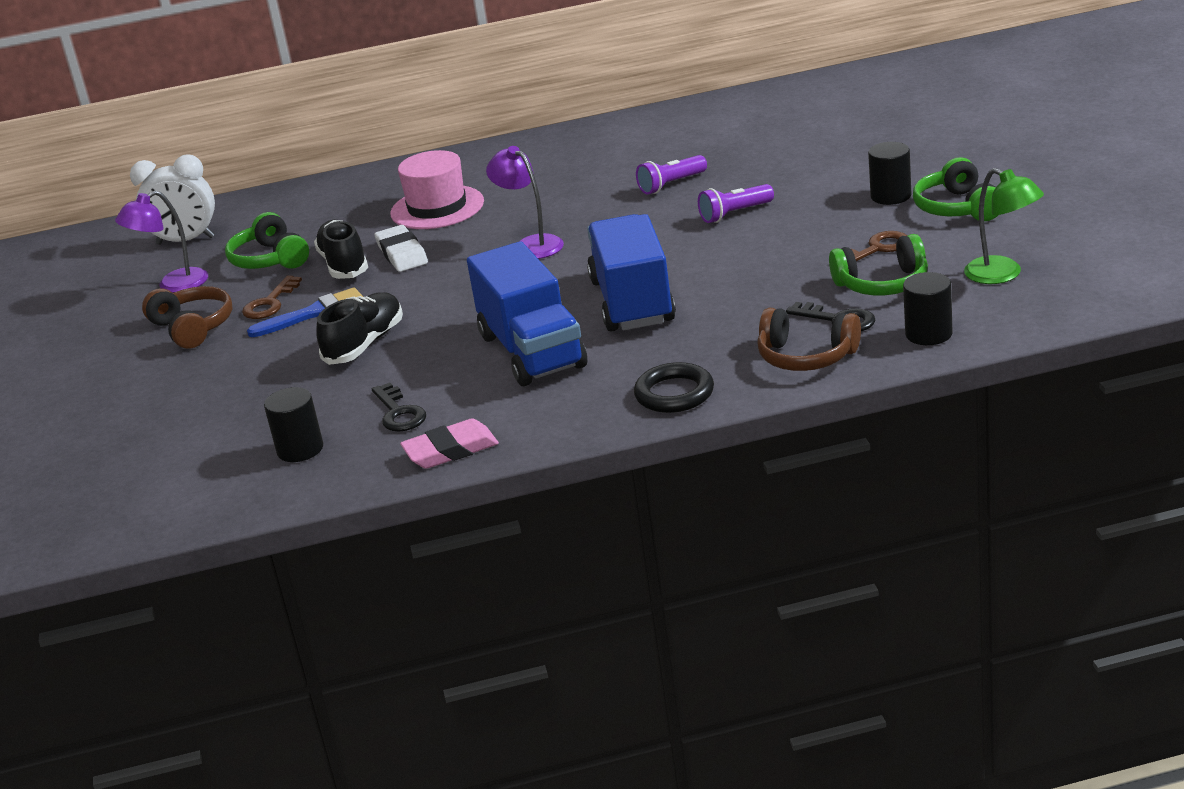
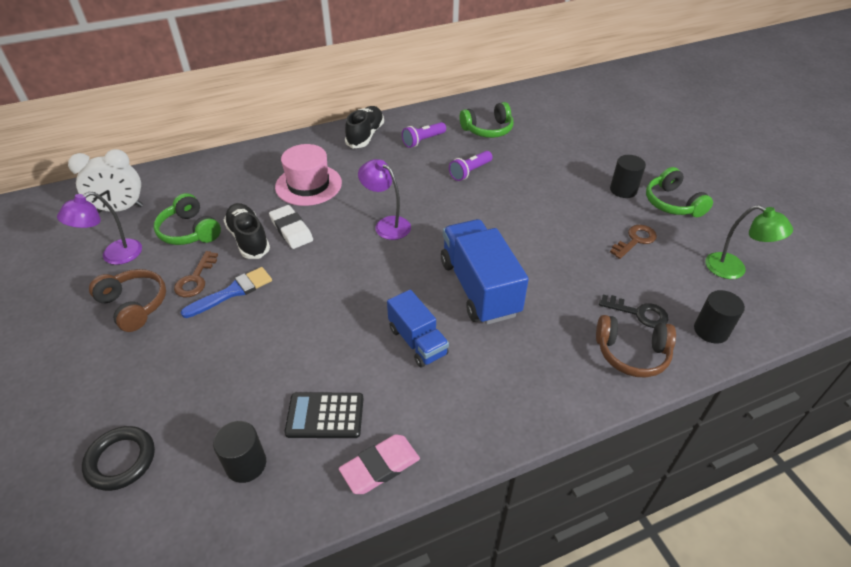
camera: 15 degrees left, 15 degrees up
(365, 344) = (280, 329): black shoe -> black shoe (365, 135)
(399, 413) = (325, 416): black key -> black calculator
(532, 351) = (417, 341): blue truck -> blue truck, size x0.60
(674, 393) = (546, 395): black ring -> black ring (121, 460)
(735, 214) = (523, 201): purple flashlight -> purple flashlight (423, 141)
(882, 284) = (654, 276): green headphones -> green headphones (488, 130)

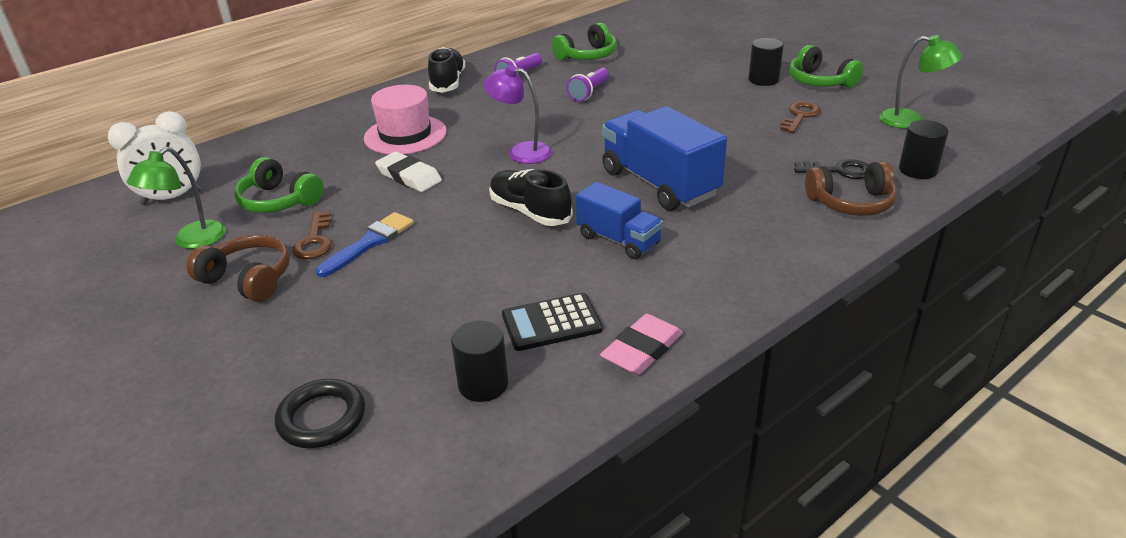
camera: 15 degrees left, 10 degrees down
(114, 256) = (191, 241): purple lamp -> green lamp
(248, 239) = (360, 194): black shoe -> black shoe (530, 212)

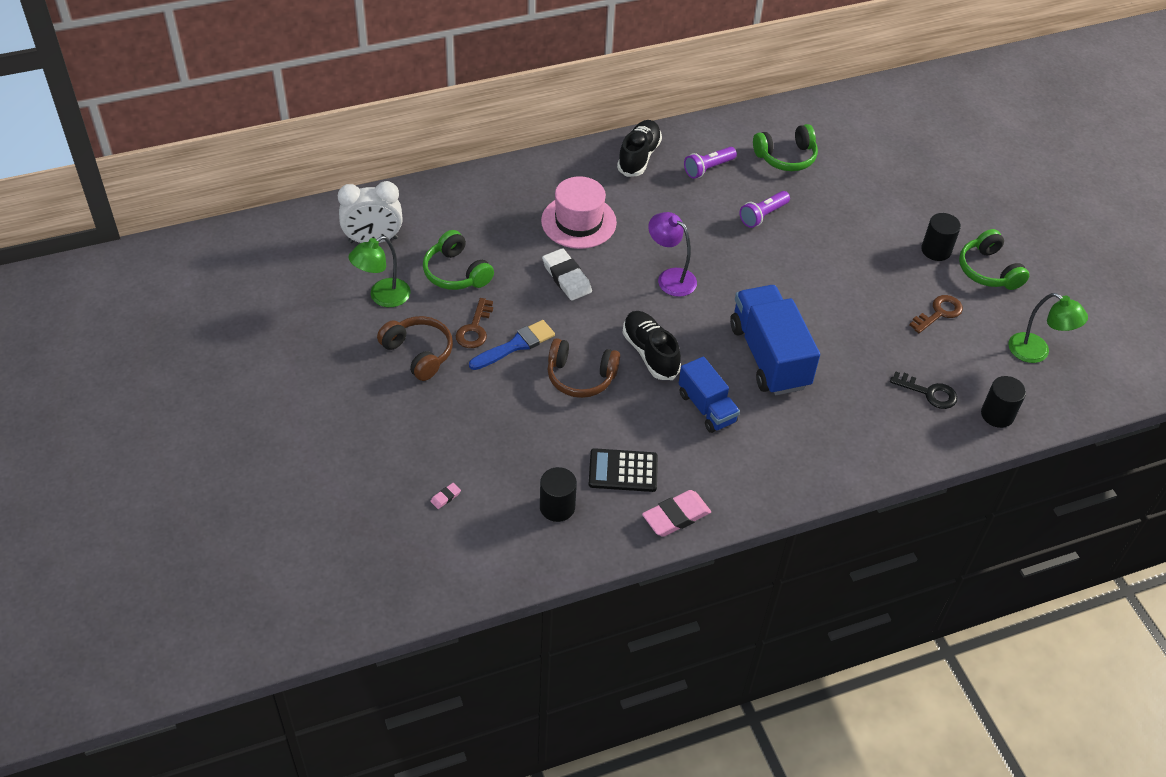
camera: 15 degrees right, 15 degrees up
(322, 418) = (445, 497): black ring -> pink eraser
(851, 203) = (915, 432): brown headphones -> brown headphones (580, 377)

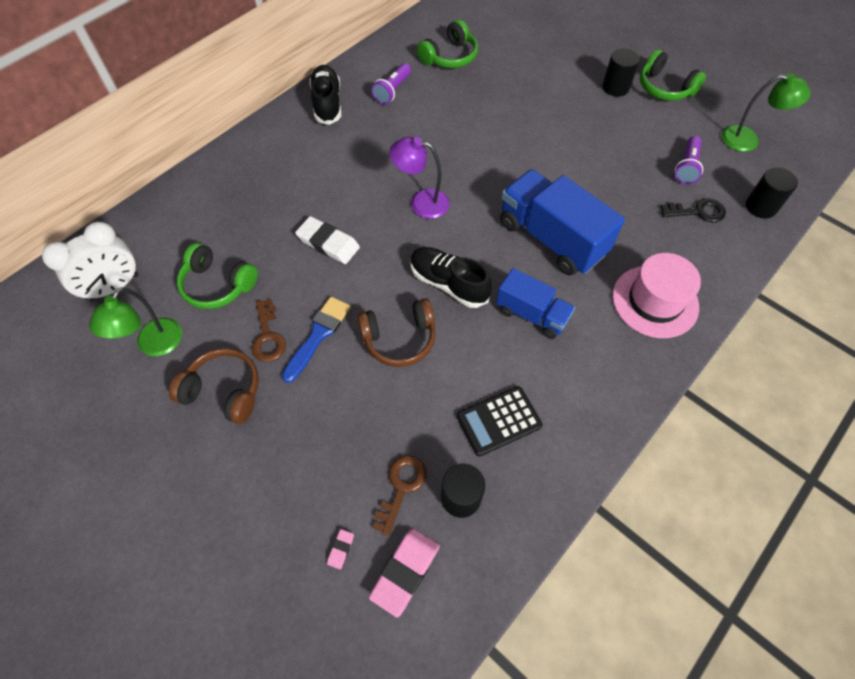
camera: 25 degrees left, 10 degrees up
(578, 222) = (308, 184): pink hat -> pink hat (655, 301)
(676, 516) = (577, 445): pink eraser -> pink eraser (405, 572)
(763, 215) = (463, 113): purple flashlight -> purple flashlight (686, 167)
(939, 313) = (655, 138): brown key -> brown key (401, 487)

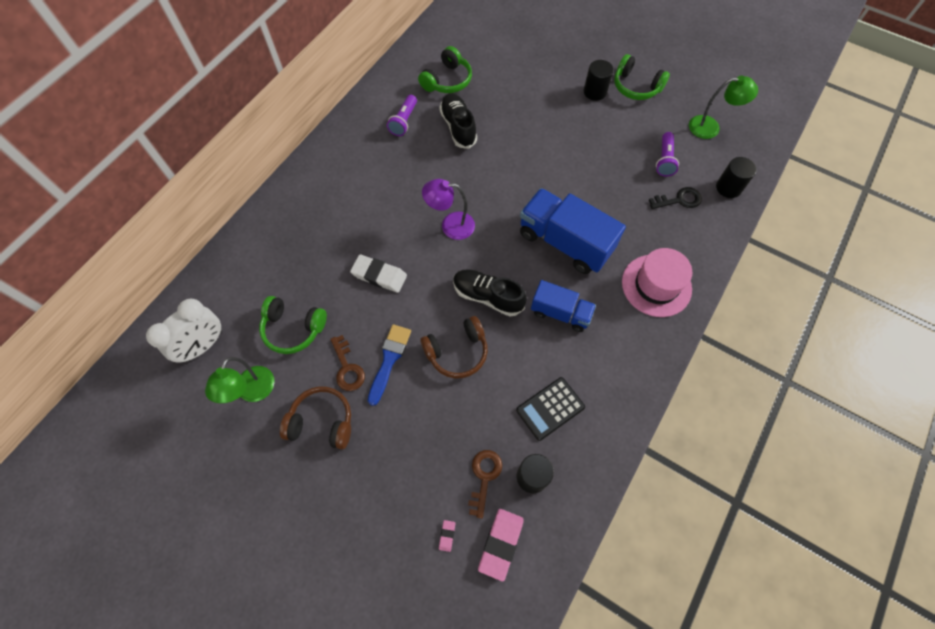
camera: 10 degrees left, 5 degrees up
(327, 103) = (349, 142): black shoe -> black shoe (458, 127)

